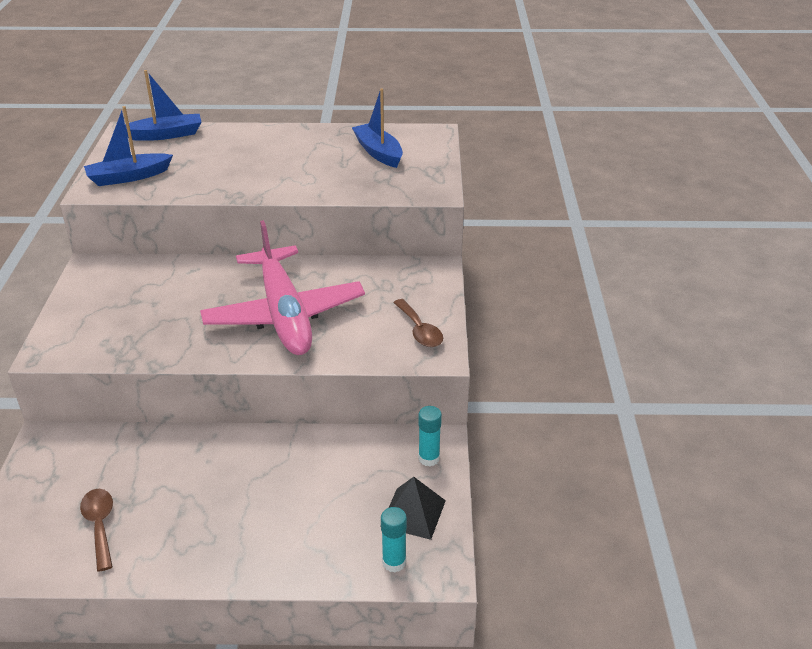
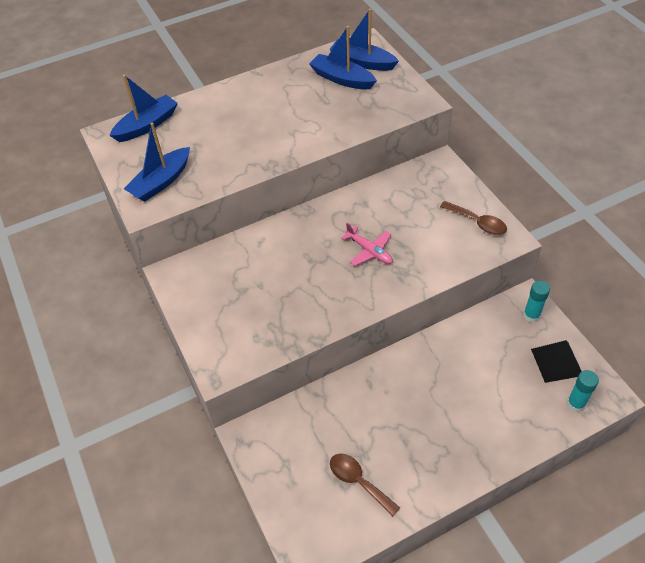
camera: 25 degrees left, 15 degrees up
(284, 314) = (369, 251): pink plane -> pink plane, size x0.40
(413, 146) = (362, 62): none -> blue boat

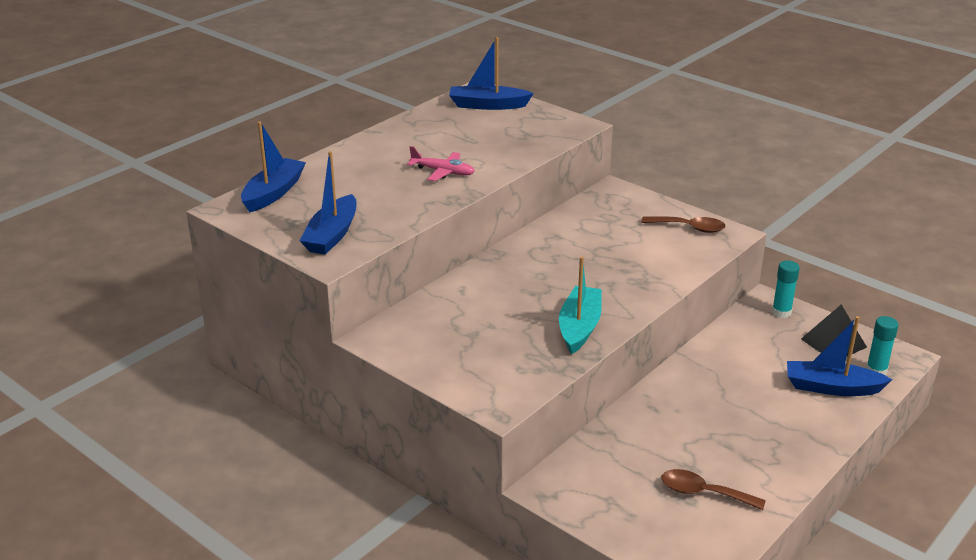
camera: 25 degrees left, 20 degrees down
(325, 308) = (579, 327): none -> turquoise boat
(342, 79) = (476, 121): blue boat -> blue boat (831, 387)
(369, 251) = (592, 272): pink plane -> pink plane (442, 172)

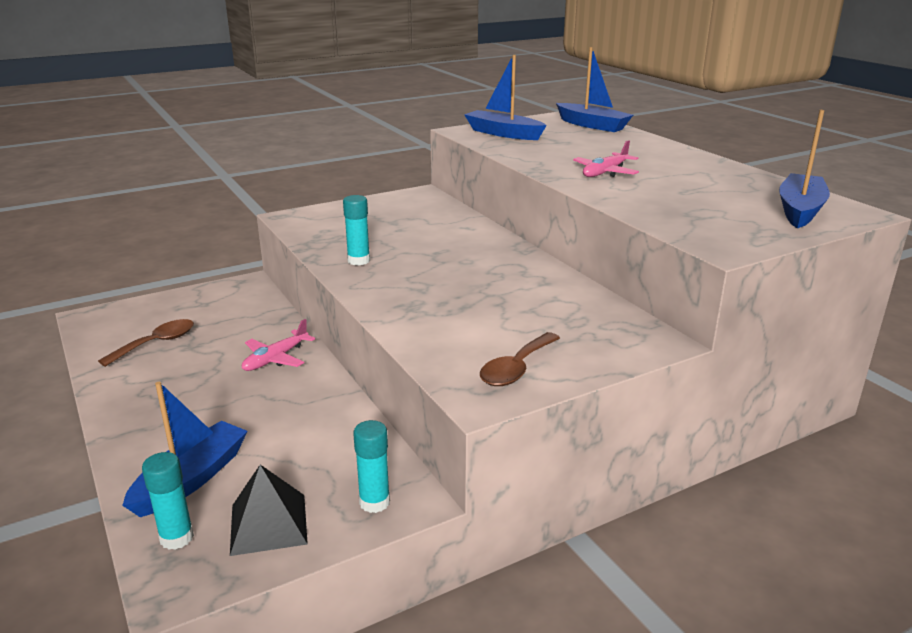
camera: 110 degrees right, 5 degrees down
(579, 327) = (358, 261): turquoise boat -> turquoise glue stick
(670, 408) = (276, 358): none -> pink plane

